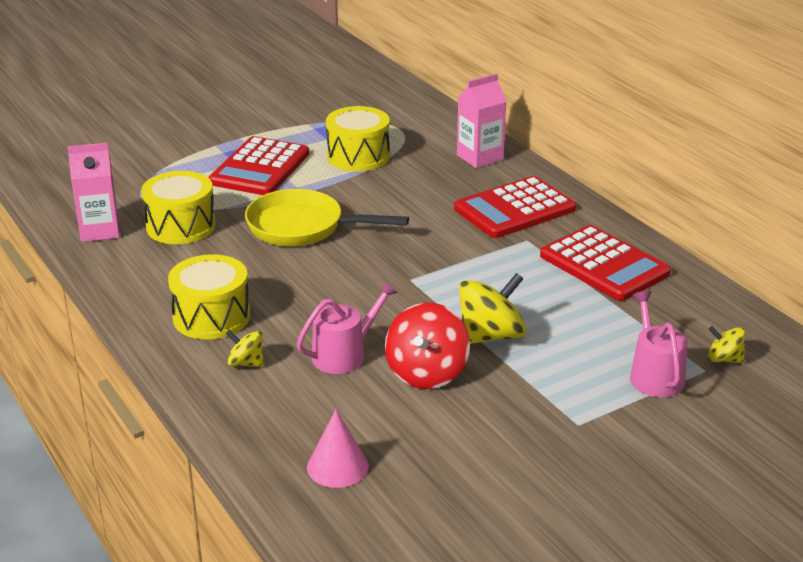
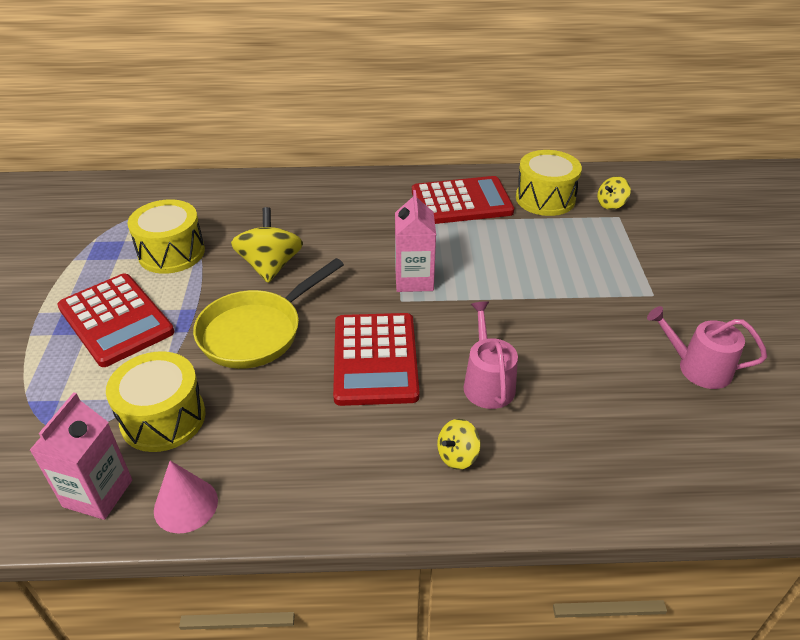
camera: 60 degrees left, 10 degrees up
(211, 317) = (358, 454): yellow drum -> yellow drum (545, 198)
(337, 466) = (651, 449): pink cone -> pink cone (186, 505)
(427, 373) = (545, 344): red spinning top -> none
(480, 157) = (252, 193): pink carton -> pink carton (414, 280)
(490, 336) = (515, 290): yellow spinning top -> yellow spinning top (270, 266)
(514, 209) = (348, 208): red calculator -> red calculator (375, 359)
(654, 375) = (613, 238): pink watering can -> pink watering can (698, 368)

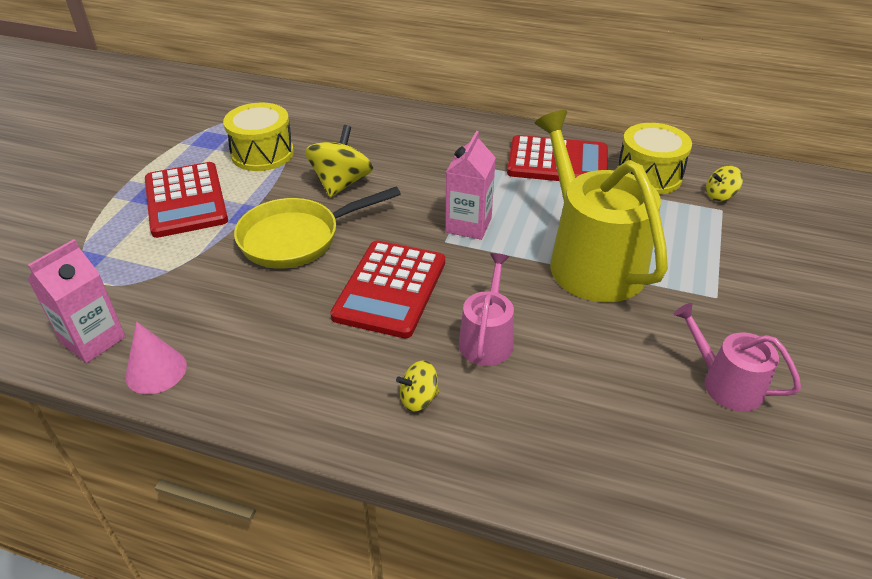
camera: 20 degrees right, 0 degrees up
(163, 418) = (178, 292): yellow drum -> none
(537, 287) = (590, 260): none -> yellow watering can

